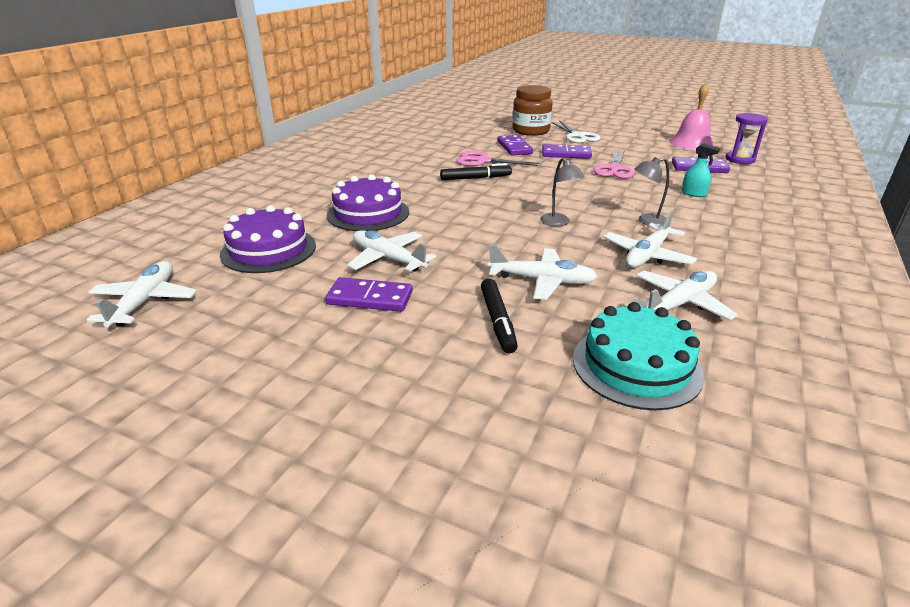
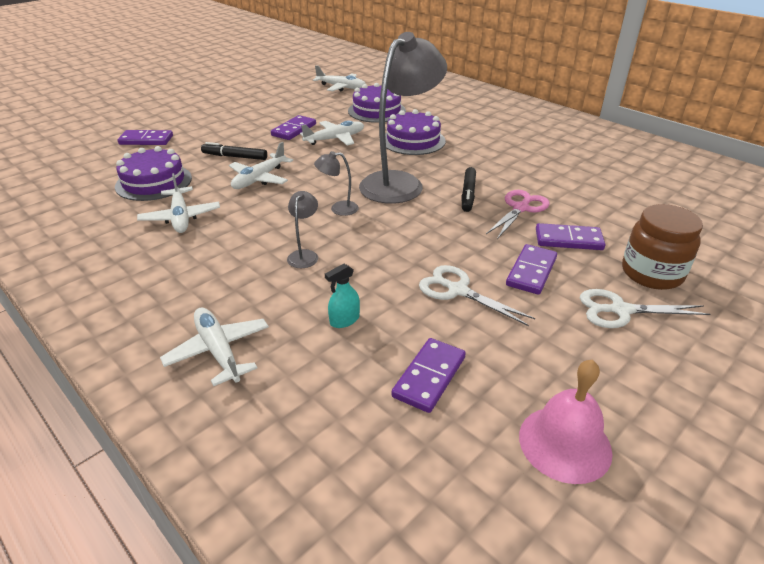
camera: 110 degrees right, 5 degrees up
(478, 205) = (399, 182): none -> grey lamp
(508, 463) = (146, 140): none -> purple domino
(614, 169) = (458, 290): pink scissors -> white scissors
(636, 366) = (154, 182): turquoise cake -> purple cake
(647, 255) = (249, 230): white plane -> white plane (218, 351)
(740, 159) = (447, 458): purple hourglass -> none

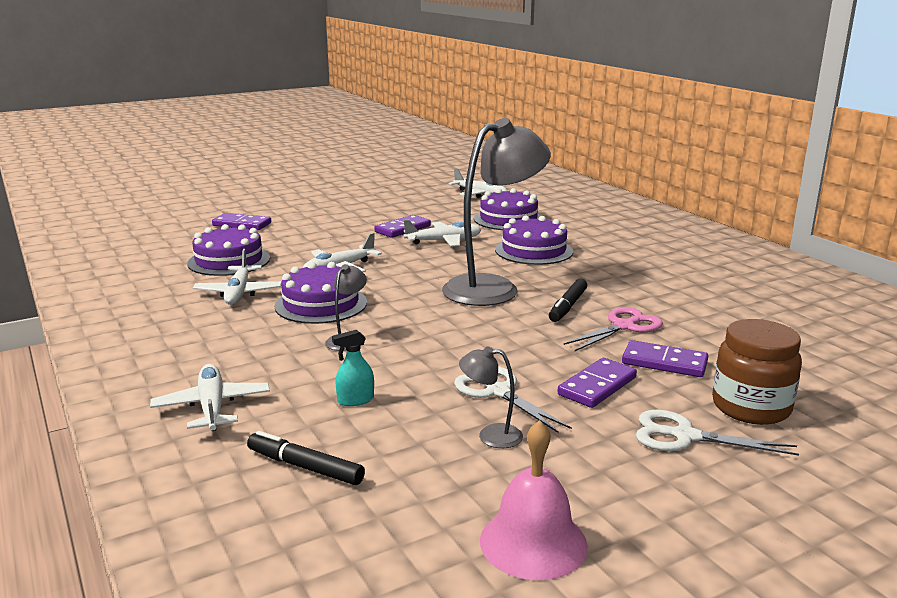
camera: 15 degrees right, 15 degrees down
(235, 157) = (324, 247): black marker -> black marker (305, 467)
(262, 219) = (321, 304): none -> purple cake
(338, 209) = (408, 304): grey lamp -> grey lamp (491, 435)
(429, 377) = (416, 461): purple domino -> none

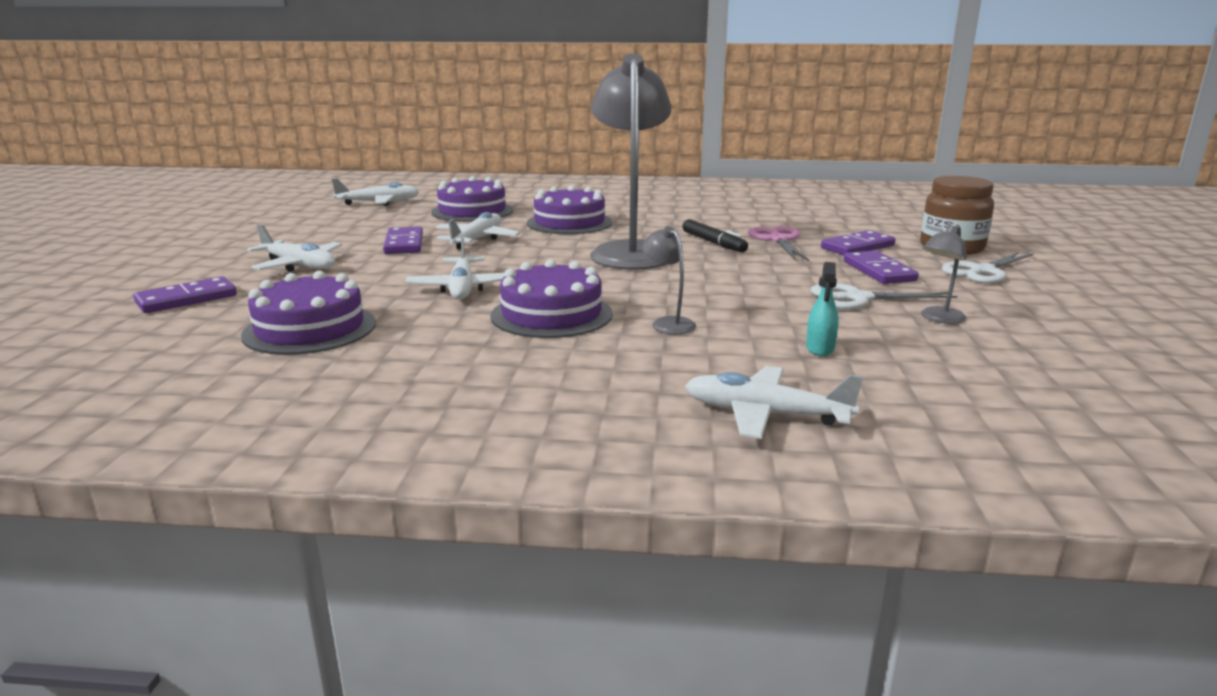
camera: 55 degrees left, 0 degrees up
(239, 293) = (437, 343): white plane -> white plane (299, 265)
(305, 467) = (950, 396): black marker -> none
(533, 542) = (1123, 345): pink bell -> none

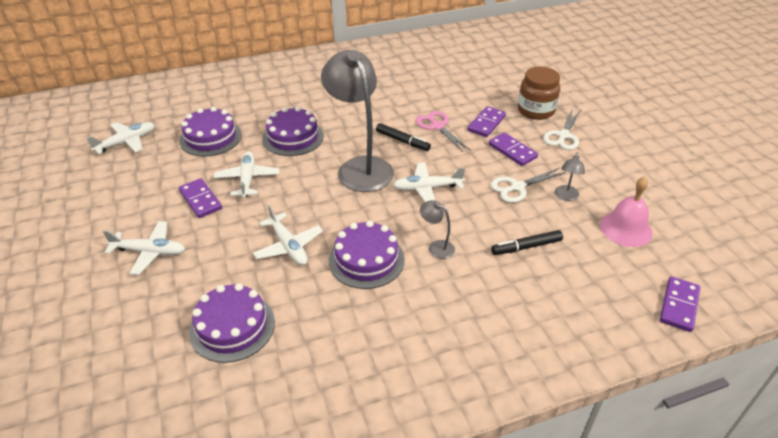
camera: 25 degrees left, 20 degrees up
(187, 299) = (110, 322): purple domino -> purple domino (679, 306)
(765, 414) = (534, 318): white plane -> white plane (427, 188)
(820, 348) = (526, 247): turquoise spray bottle -> black marker
(1034, 364) = (626, 228): none -> pink bell

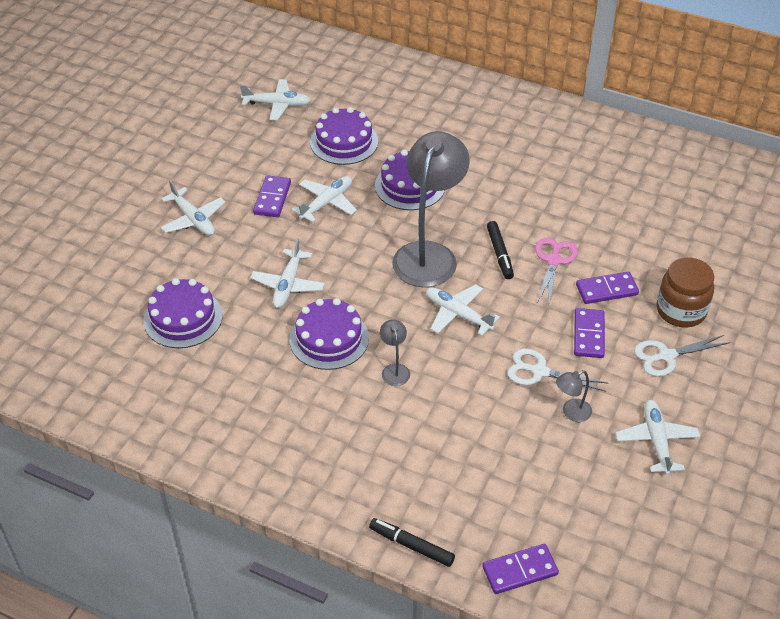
camera: 45 degrees right, 5 degrees up
(526, 247) = (467, 426): black marker -> black marker (411, 545)
(624, 179) = (656, 441): none -> white plane
(626, 228) = (580, 481): pink bell -> none

